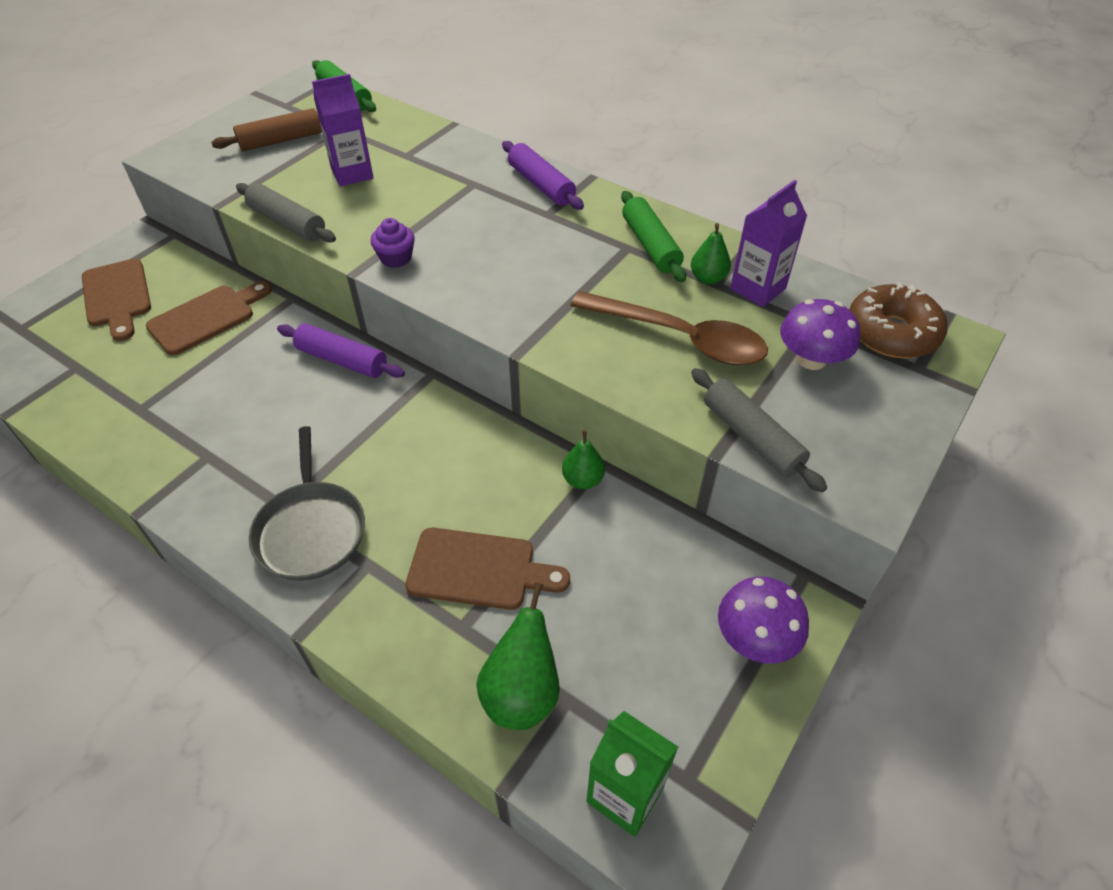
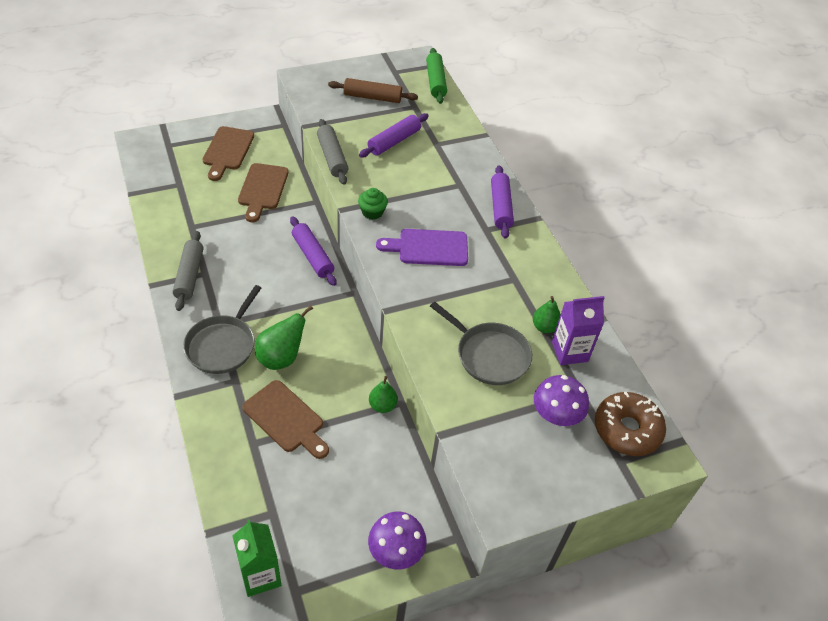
camera: 30 degrees right, 0 degrees up
(206, 318) = (262, 189): brown cutting board -> brown cutting board turned 105 degrees clockwise
(352, 174) = (394, 141): purple carton -> purple rolling pin
(396, 258) = (372, 212): purple cupcake -> green cupcake
(501, 263) = (428, 248): none -> purple cutting board
(522, 693) = (254, 494): green pear -> green pear (281, 358)
(650, 245) = (530, 285): green rolling pin -> none
(681, 338) = (489, 355): brown spoon -> grey pan
(751, 437) = (471, 437): grey rolling pin -> grey rolling pin (189, 275)

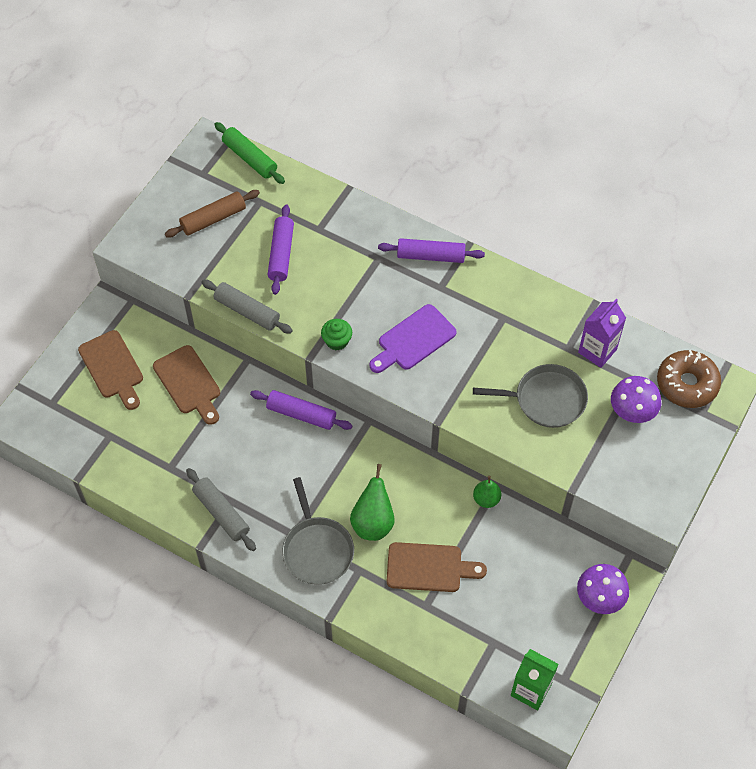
camera: 35 degrees left, 10 degrees up
(500, 207) = (431, 256): purple rolling pin -> purple rolling pin turned 45 degrees counterclockwise
(544, 327) = (562, 344): green pear -> none

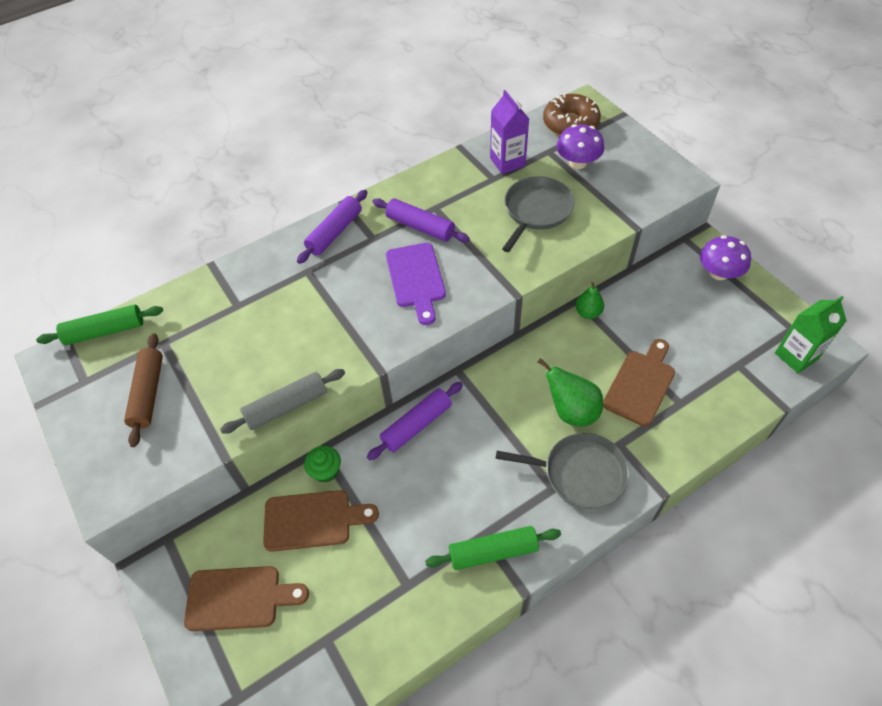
camera: 60 degrees left, 5 degrees down
(221, 513) = (493, 551): grey rolling pin -> green rolling pin
(281, 254) = (241, 348): purple rolling pin -> purple rolling pin (420, 227)
(337, 341) = (376, 340): green cupcake -> green cupcake (325, 470)

